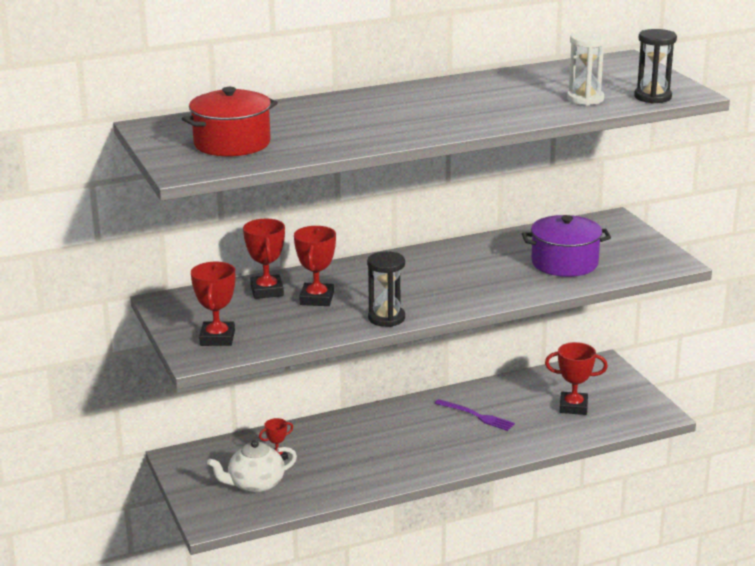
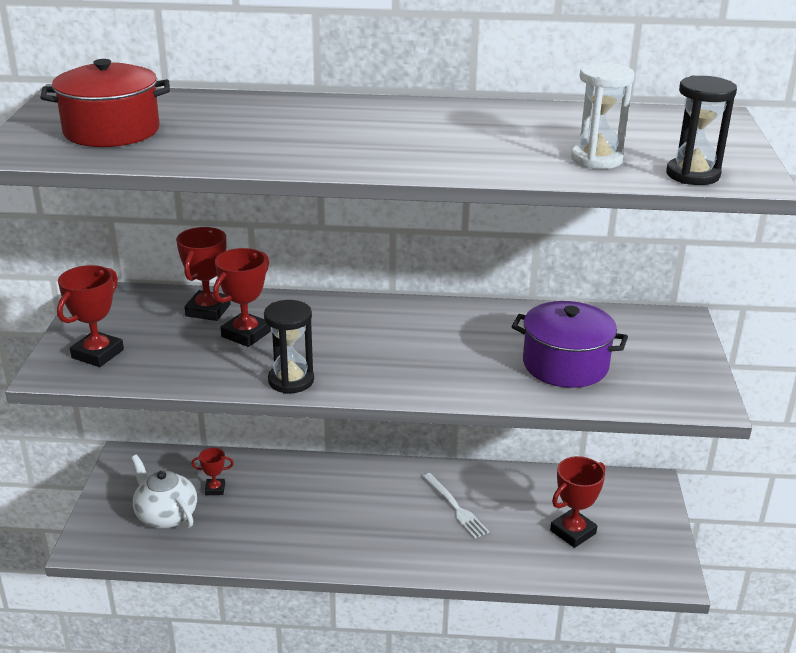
camera: 25 degrees right, 5 degrees up
(255, 485) = (166, 515): white teapot -> white teapot turned 45 degrees clockwise
(476, 416) = (455, 507): purple fork -> white fork
(573, 407) = (573, 532): red trophy -> red trophy turned 75 degrees counterclockwise

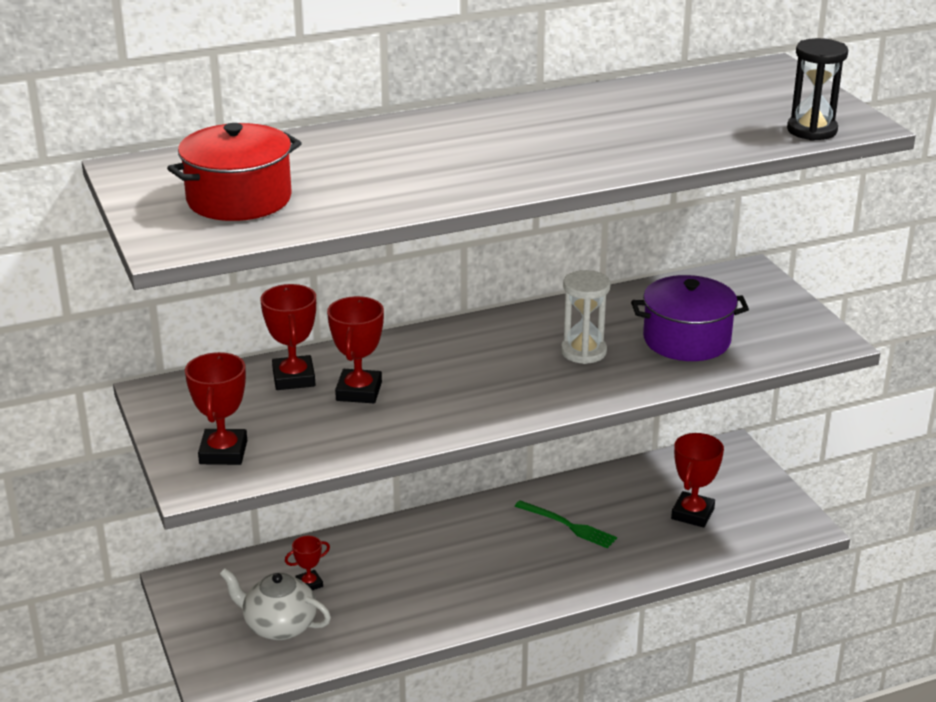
camera: 25 degrees left, 0 degrees up
(291, 380) = (450, 423): black hourglass -> none
(455, 507) = (568, 525): white fork -> green fork
(596, 159) = (721, 132): white hourglass -> white hourglass (583, 352)

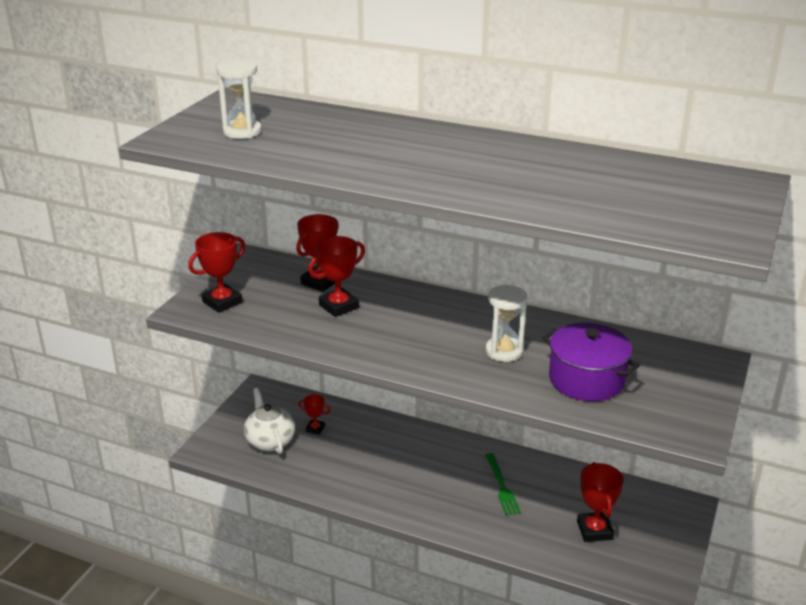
camera: 45 degrees right, 0 degrees up
(239, 199) = (242, 132): red pot -> white hourglass
(692, 514) = (594, 530): red trophy -> red trophy turned 75 degrees counterclockwise
(812, 130) = (681, 231): black hourglass -> none

